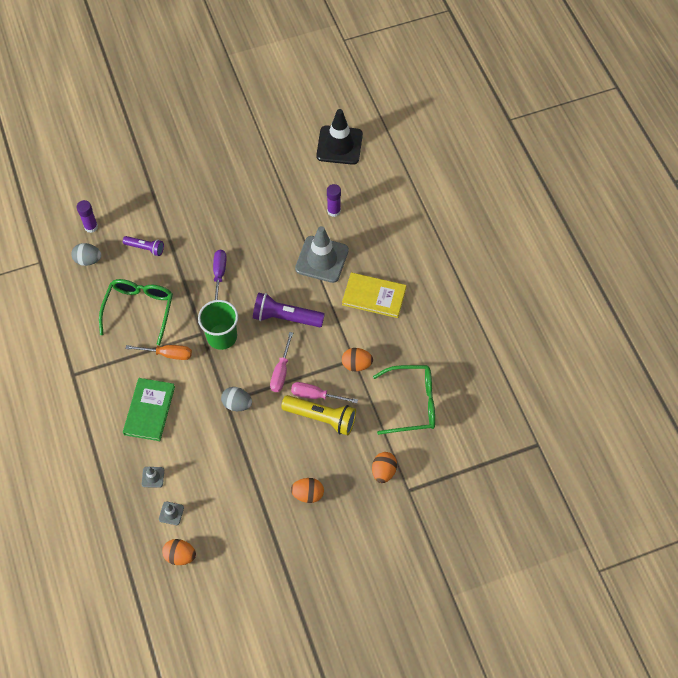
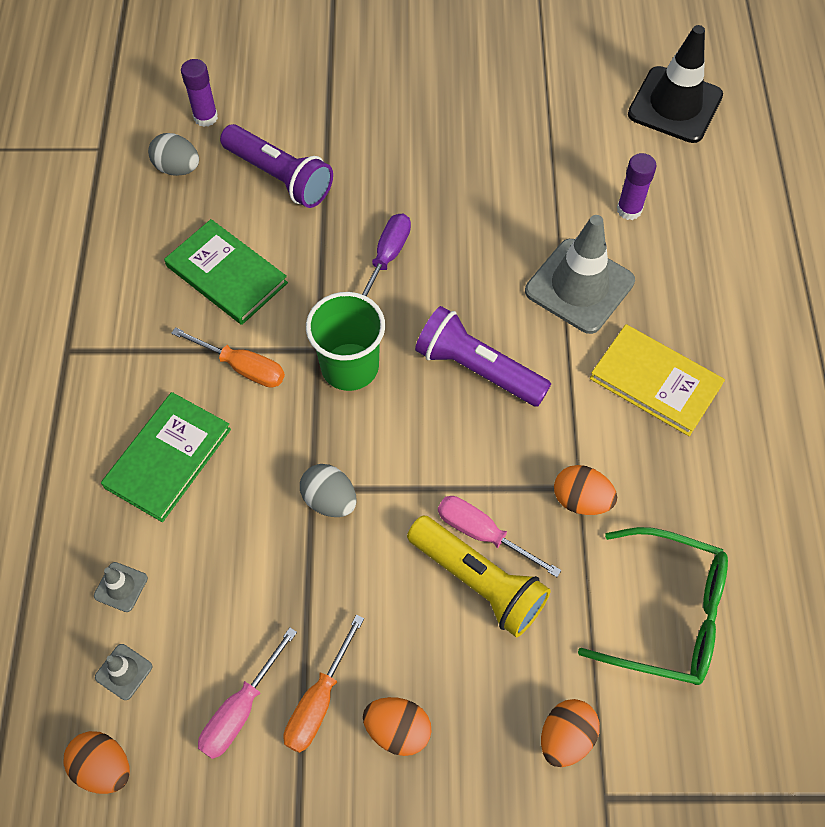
camera: 20 degrees right, 0 degrees up
(139, 309) = (227, 274): green glasses -> green book
(145, 248) = (279, 177): purple flashlight -> purple flashlight, size x1.67
(267, 494) = (319, 701): none -> orange screwdriver
(281, 371) = (433, 466): pink screwdriver -> pink screwdriver (240, 709)

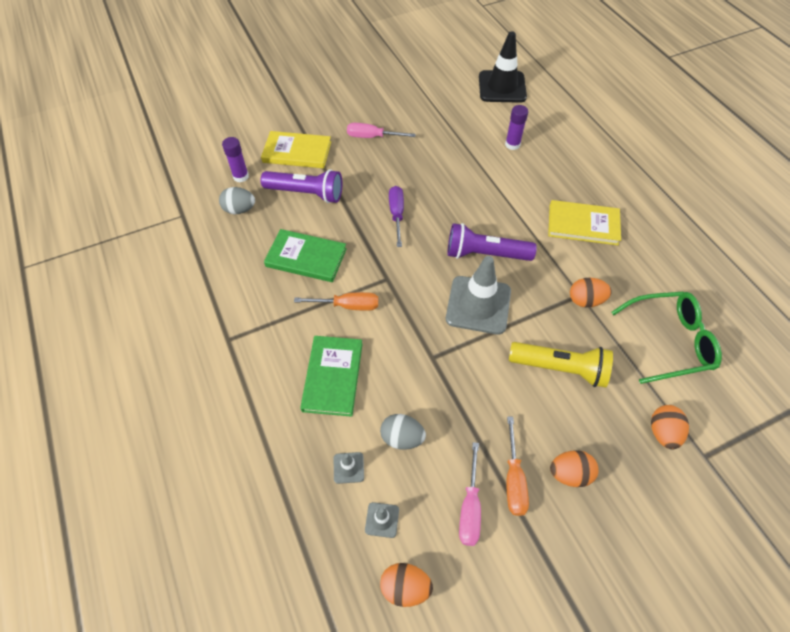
camera: 25 degrees left, 5 degrees down
(302, 107) = (297, 152): none -> yellow book
(330, 500) = (447, 359): grey egg -> grey egg (402, 438)
(350, 367) = (412, 281): green cup -> none
(483, 534) = (545, 341): pink screwdriver -> pink screwdriver (372, 137)
(579, 286) = (512, 191): grey traffic cone -> grey traffic cone (478, 305)

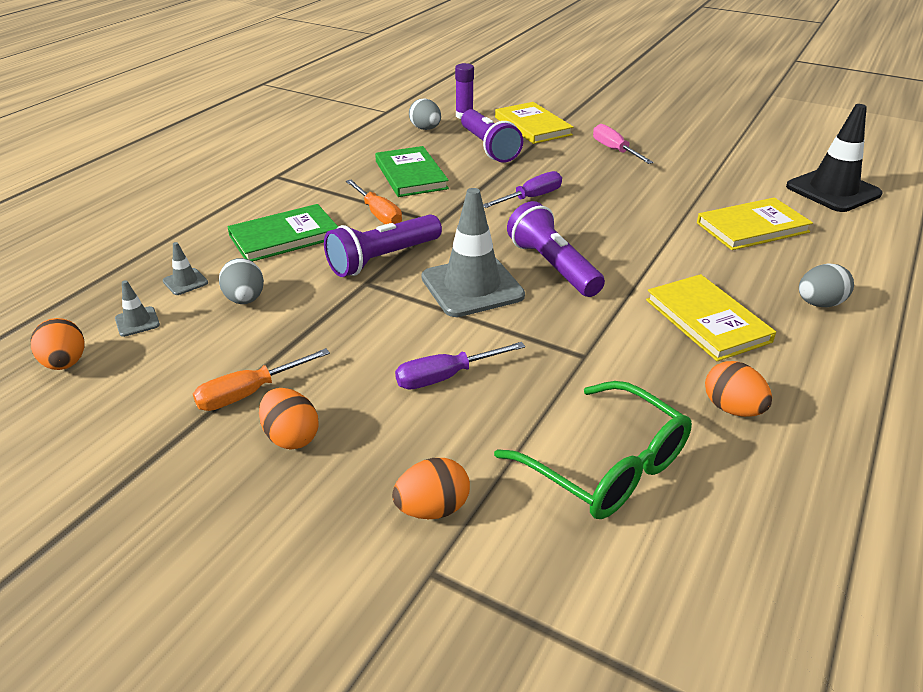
camera: 55 degrees right, 20 degrees down
(410, 333) = (383, 259): none -> purple flashlight
(470, 507) = (189, 373): pink screwdriver -> none
(512, 144) = (752, 227): purple glue stick -> yellow book
(560, 368) = (445, 377): yellow flashlight -> purple screwdriver
(585, 300) = (580, 363): orange egg -> orange egg (732, 408)
(598, 173) = (819, 304): none -> grey egg

